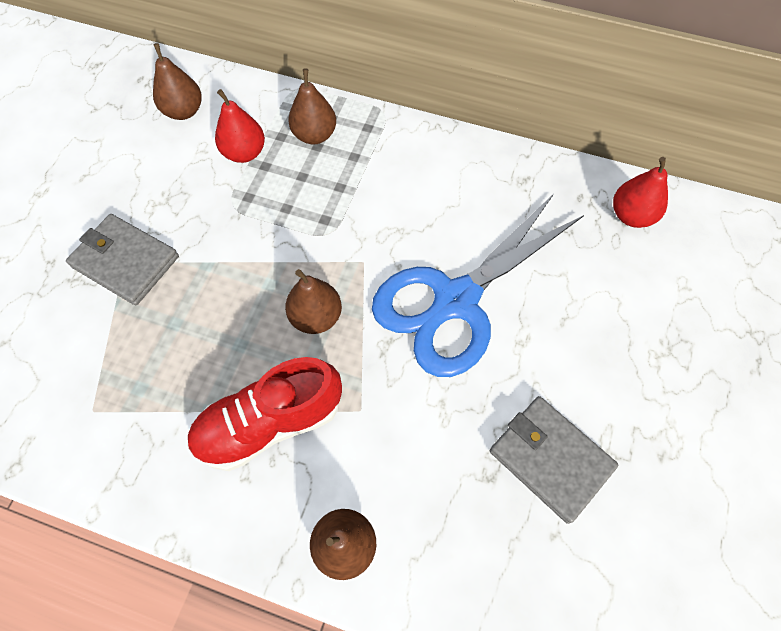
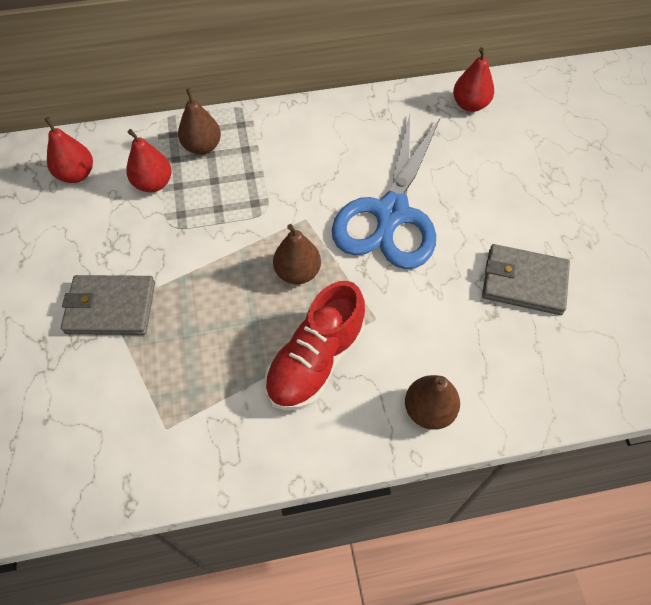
camera: 30 degrees left, 5 degrees down
(184, 111) = (76, 174): brown pear -> red pear

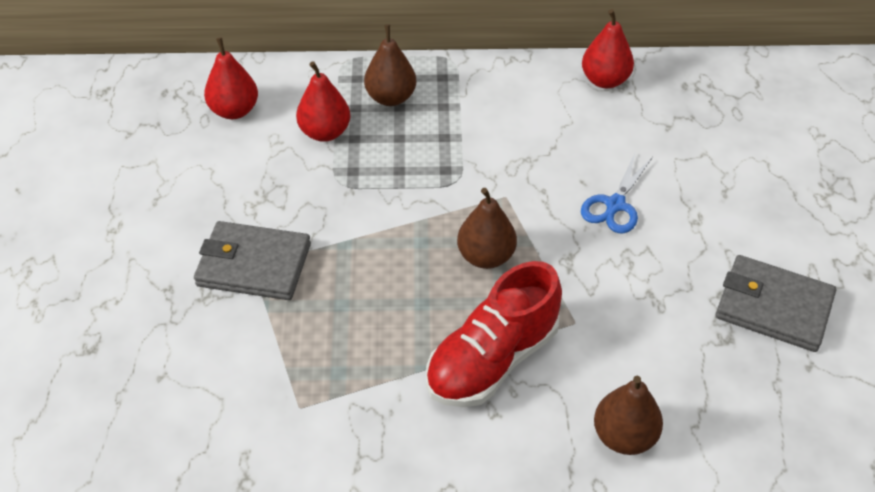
camera: 10 degrees right, 10 degrees down
(391, 215) = (614, 205): blue scissors -> blue scissors, size x0.44
(470, 105) = (740, 88): red pear -> red pear (605, 80)

